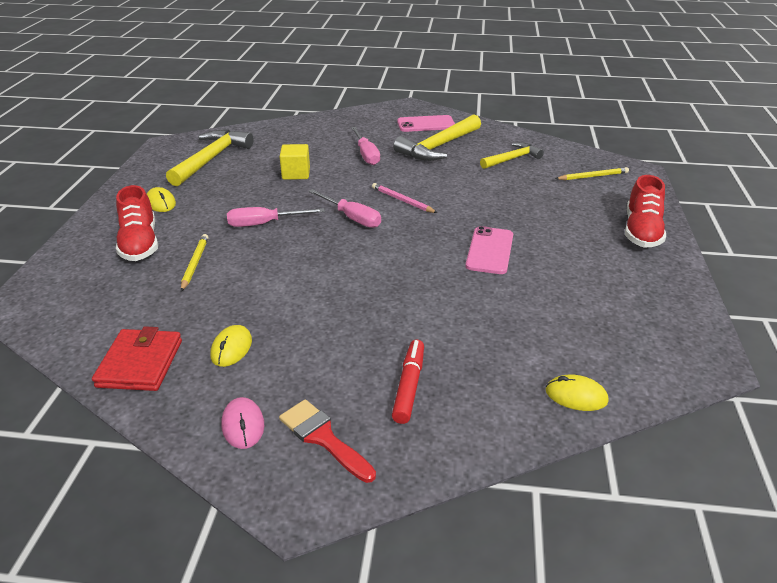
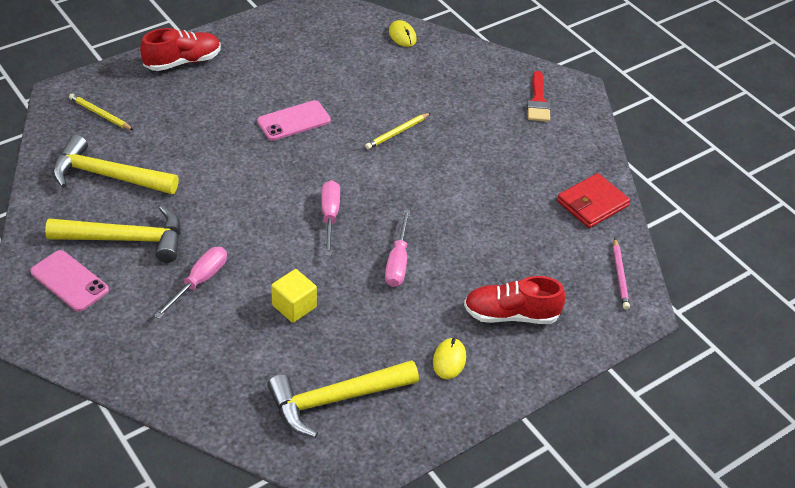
camera: 135 degrees left, 10 degrees up
(140, 244) = (511, 315): red shoe -> red shoe turned 120 degrees counterclockwise
(195, 264) = (490, 260): yellow pencil -> yellow pencil (397, 132)
(231, 348) = (533, 175): yellow mouse -> none
(243, 425) = (569, 132): pink mouse -> none
(265, 224) = (398, 262): pink screwdriver -> pink screwdriver turned 60 degrees clockwise
(402, 200) = (268, 203): pink pencil -> pink pencil (620, 276)
(409, 386) = (468, 92): red marker -> none
(512, 159) = (107, 176): yellow hammer -> yellow hammer, size x1.61

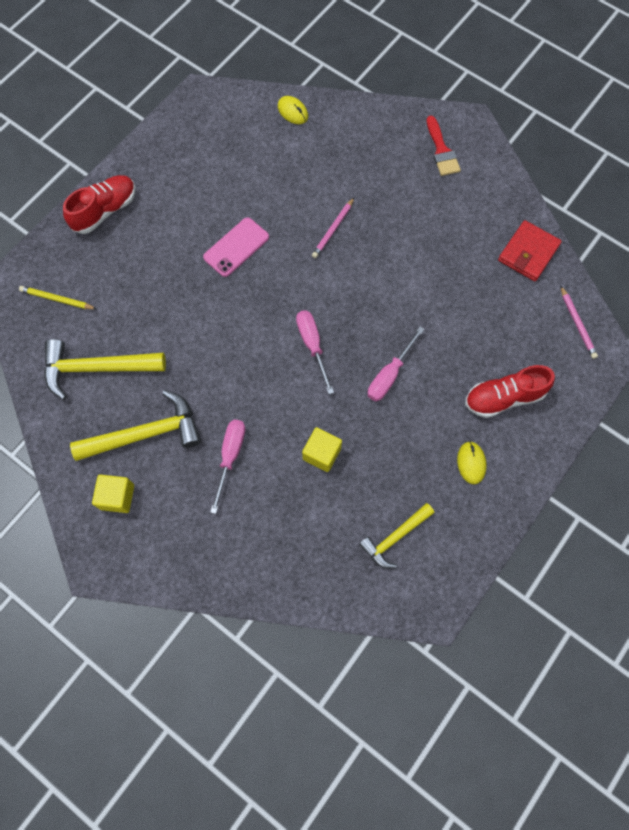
camera: 15 degrees left, 25 degrees up
(69, 281) = (117, 497): pink phone -> yellow cube
(335, 400) = (395, 537): yellow hammer -> yellow hammer, size x0.62
(397, 132) = (333, 229): yellow pencil -> pink pencil
(398, 262) = (390, 375): pink screwdriver -> pink screwdriver turned 45 degrees clockwise

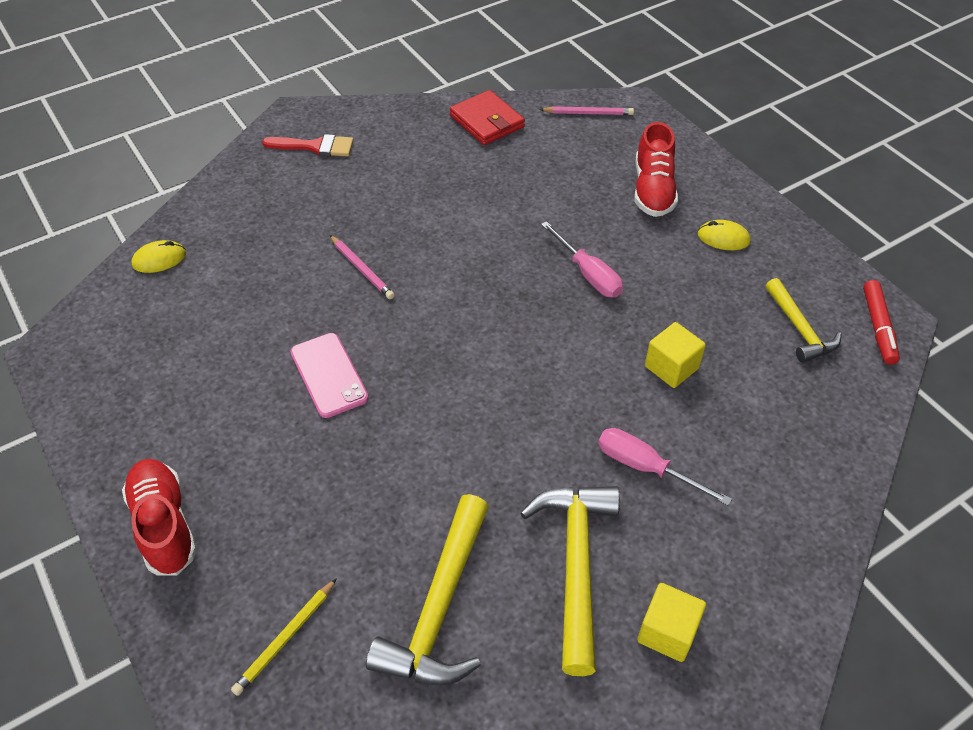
camera: 70 degrees left, 20 degrees down
(312, 346) = (517, 335): pink screwdriver -> none
(420, 597) = (878, 327): none -> red marker

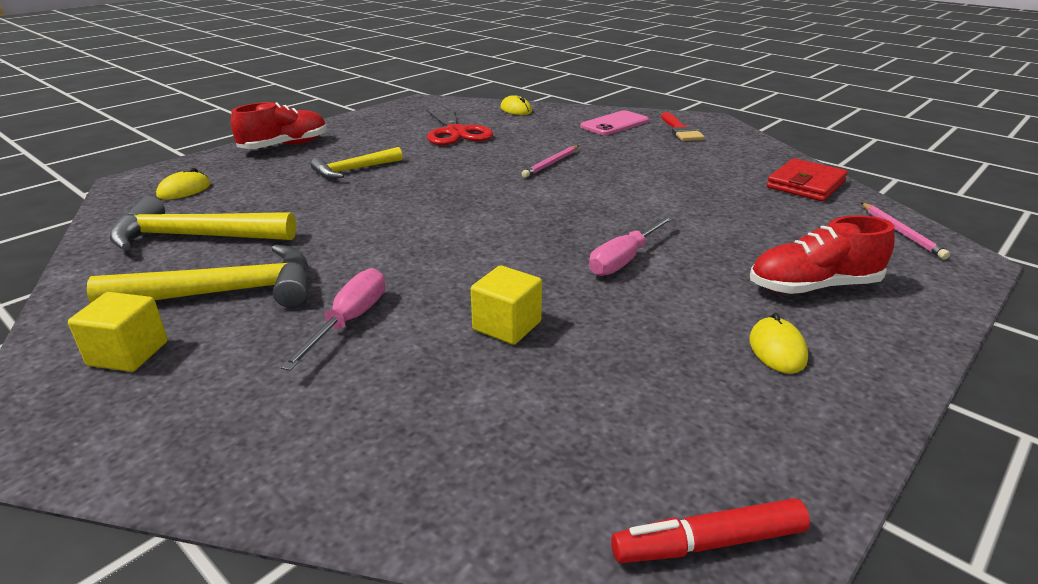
camera: 75 degrees right, 20 degrees down
(215, 332) = (455, 132): none -> red scissors
(285, 638) = (184, 190): yellow pencil -> yellow mouse
(329, 375) = (428, 169): pink phone -> pink phone (614, 124)
(799, 329) = (640, 437): yellow hammer -> yellow hammer (354, 170)

